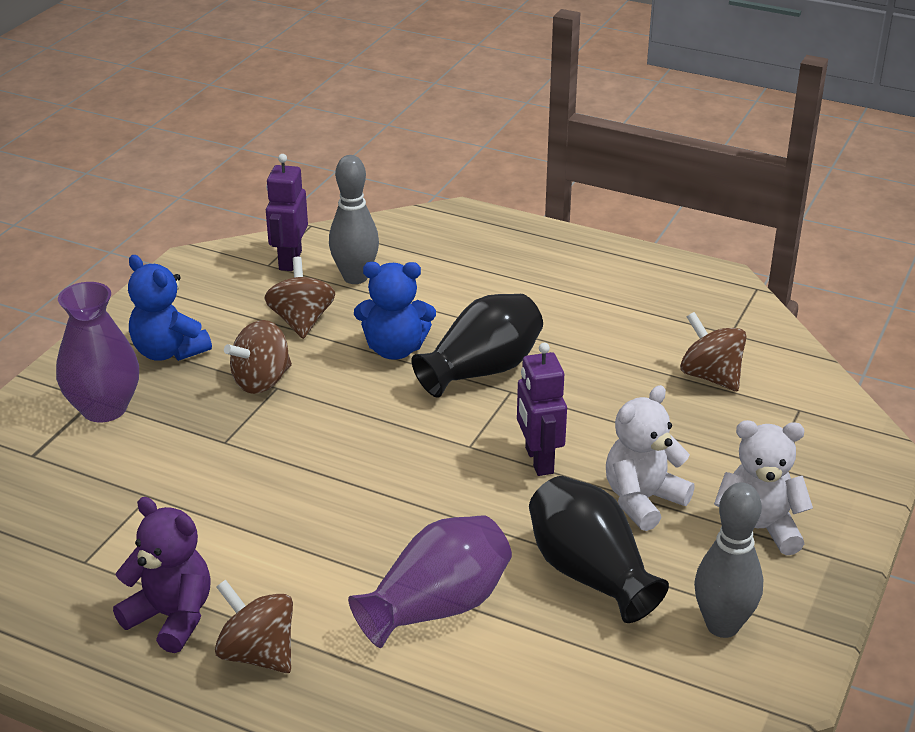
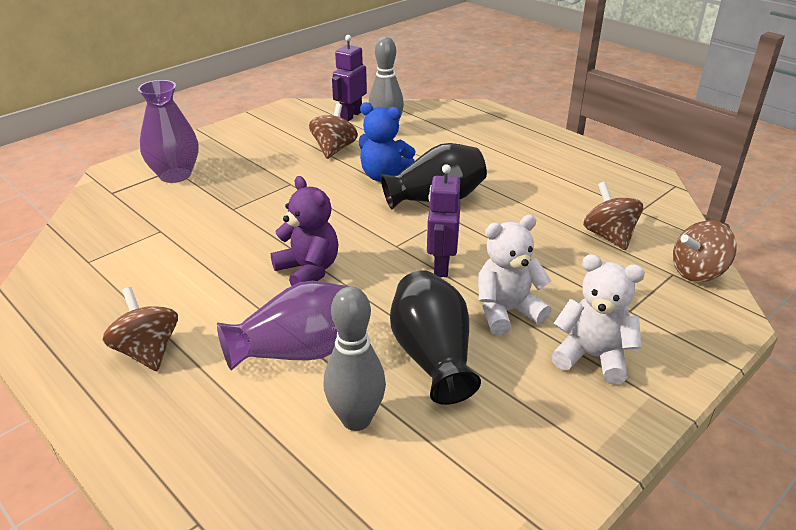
camera: 20 degrees right, 0 degrees up
(168, 351) = (239, 151): blue teddy bear -> none
(171, 617) = (111, 311): purple teddy bear -> purple teddy bear (308, 271)
(261, 381) = (283, 178): brown spinning top -> brown spinning top (697, 272)
(722, 626) = (522, 428): grey bowling pin -> grey bowling pin (356, 419)

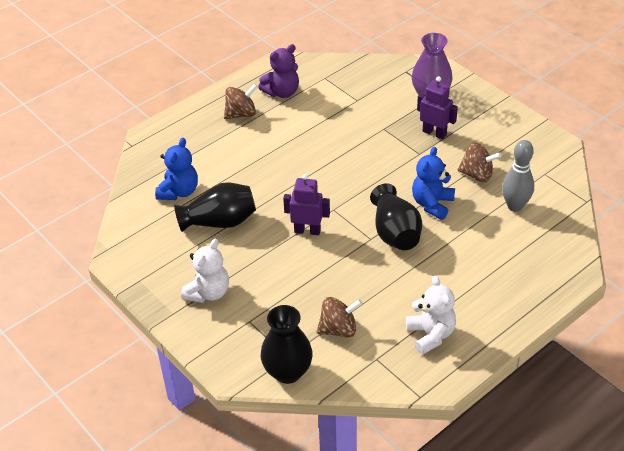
camera: 95 degrees right, 10 degrees up
(298, 351) = (232, 168): purple vase -> none
(308, 271) = (307, 168): purple teddy bear -> purple teddy bear (282, 92)
(351, 115) = (546, 183): purple robot -> purple robot (434, 133)
(356, 419) = (179, 191): grey bowling pin -> blue teddy bear
(507, 312) = (255, 258): white teddy bear -> white teddy bear (430, 335)
(697, 272) = (287, 372): brown spinning top -> black vase

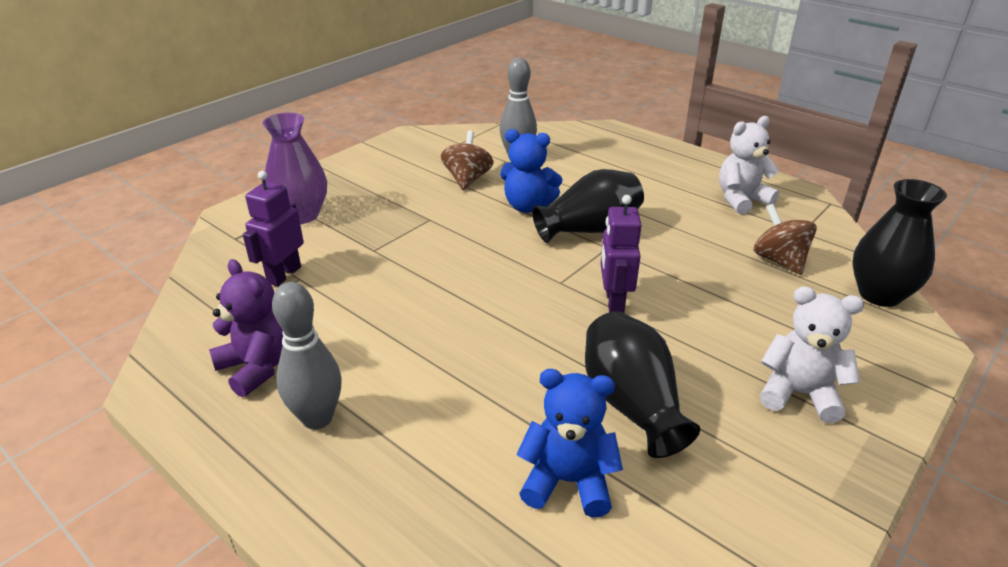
camera: 100 degrees left, 10 degrees down
(241, 114) = (317, 418): brown spinning top -> grey bowling pin
(434, 133) = (386, 209): purple robot -> purple robot (284, 275)

